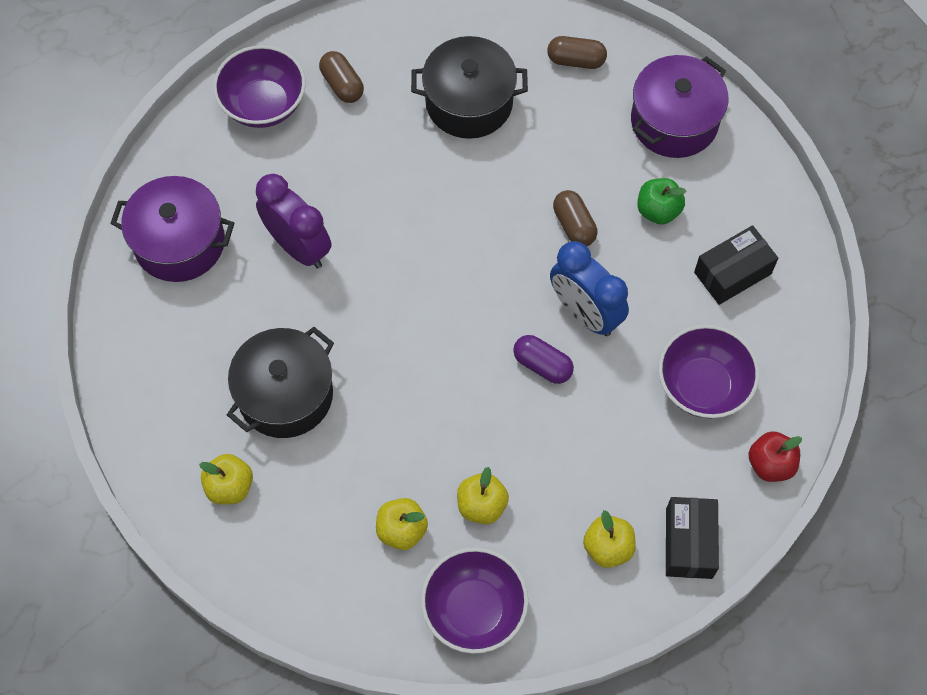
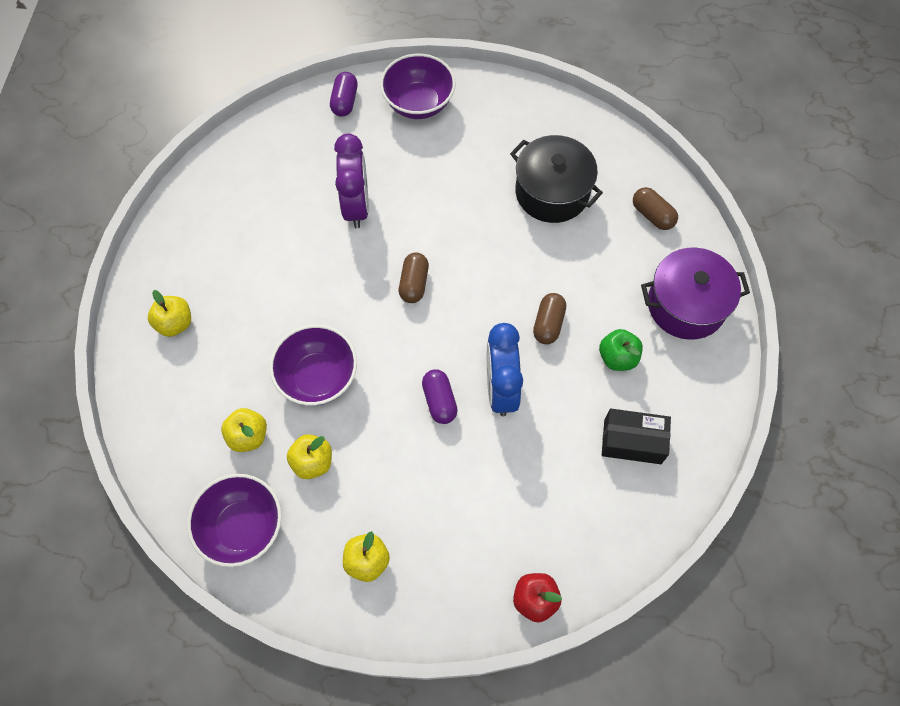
camera: 40 degrees right, 0 degrees up
(179, 242) = (289, 151): purple pot -> none
(188, 154) = (345, 101): none -> purple capsule
(285, 395) = (261, 292): black pot -> none
(342, 85) = (479, 124): brown capsule -> brown capsule (414, 283)
(689, 543) = (425, 606): black box -> none
(702, 386) = (537, 503): purple bowl -> purple bowl (318, 377)

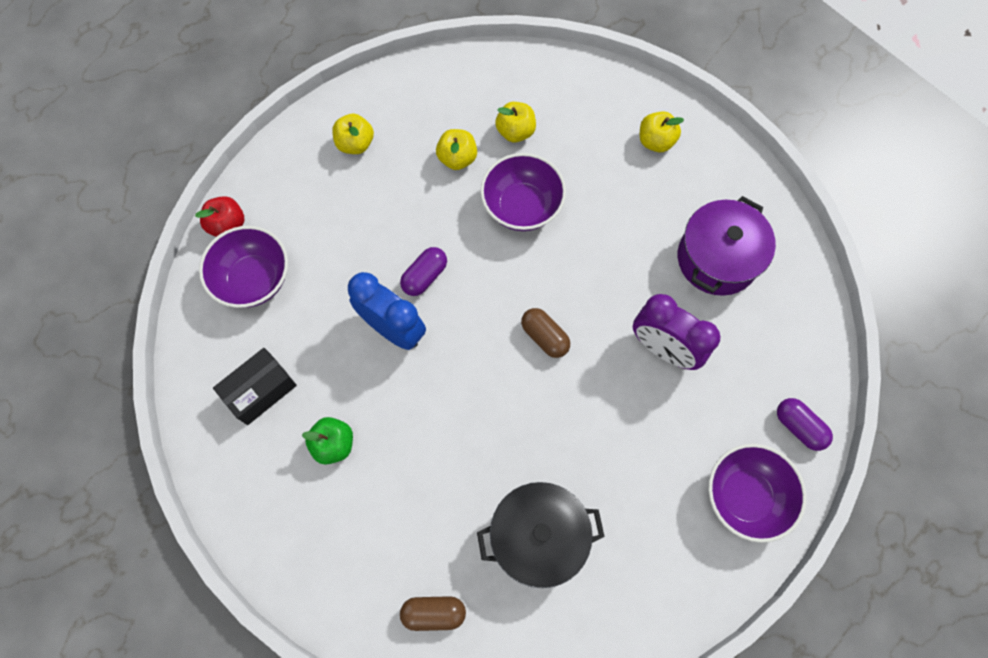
camera: 130 degrees right, 5 degrees up
(242, 527) = (450, 87): purple bowl -> purple bowl (254, 279)
(439, 401) = (425, 276): purple capsule -> purple capsule turned 75 degrees counterclockwise
(548, 324) = (413, 414): brown capsule -> none
(686, 305) = (323, 552): purple pot -> purple pot (717, 259)

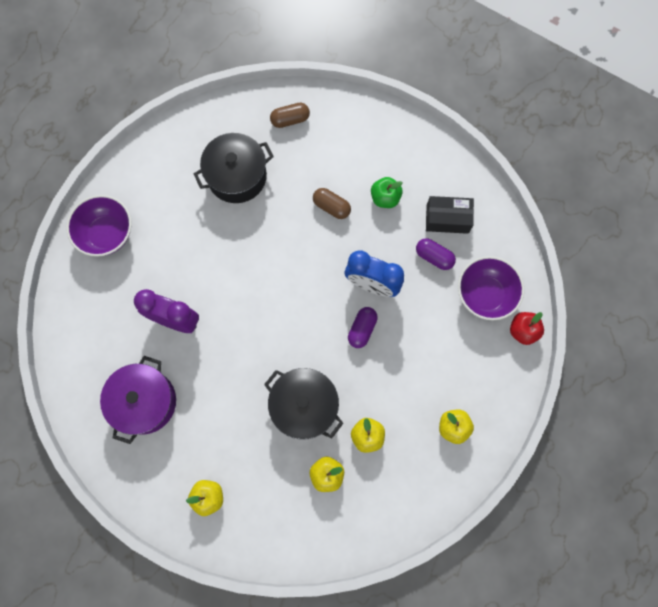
camera: 165 degrees right, 5 degrees up
(260, 390) = (447, 219): black box -> black box turned 60 degrees clockwise
(522, 207) = (304, 406): purple bowl -> black pot
(544, 337) = (262, 306): brown capsule -> brown capsule (331, 207)
(798, 427) = (73, 288): purple capsule -> purple capsule (434, 257)

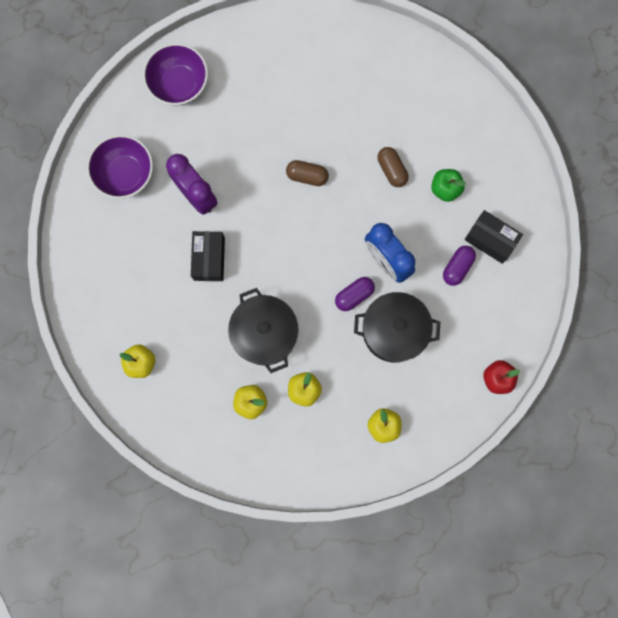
camera: 30 degrees right, 5 degrees up
(144, 402) = (131, 251): purple pot -> none
(218, 369) = (209, 259): none -> black box
(237, 176) = (322, 94): black pot -> black pot (394, 331)
(290, 120) = (401, 67): brown capsule -> brown capsule (307, 176)
(434, 257) = (457, 267): purple capsule -> purple capsule turned 60 degrees clockwise
(485, 294) = (483, 327): purple bowl -> purple bowl (125, 174)

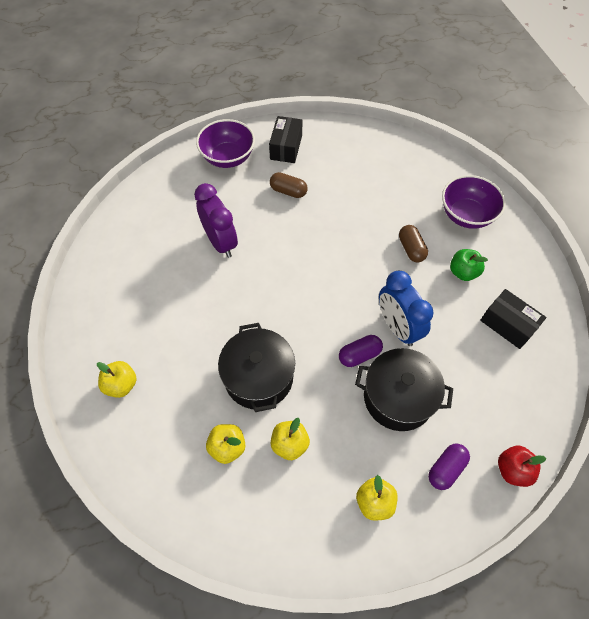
camera: 10 degrees right, 20 degrees down
(125, 174) = (160, 216): purple bowl -> purple bowl (466, 215)
(209, 259) = (219, 298): black box -> black box (286, 147)
(307, 176) = (329, 242): brown capsule -> brown capsule (288, 191)
(457, 267) = (471, 345): purple capsule -> purple capsule (446, 469)

